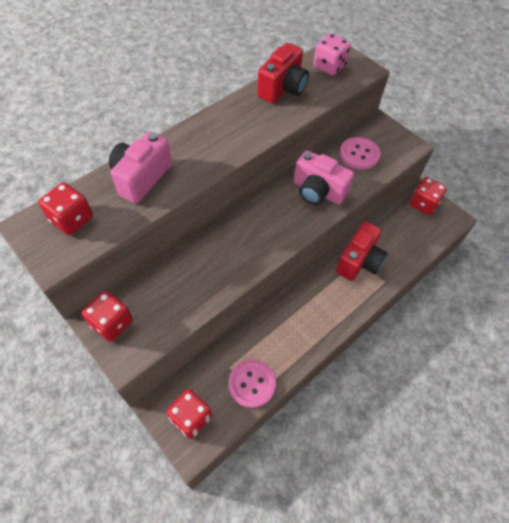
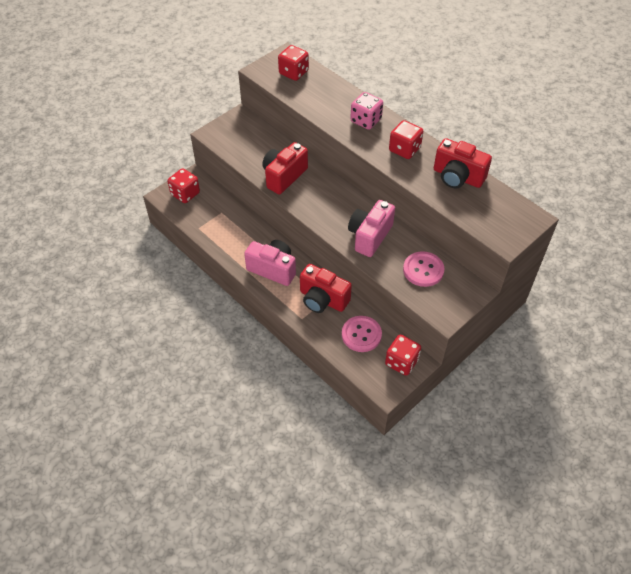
camera: 90 degrees right, 5 degrees down
(112, 323) = (237, 124): red dice -> red dice (404, 149)
(141, 178) = (334, 100): pink camera -> pink camera (273, 269)
(222, 267) = (284, 176): none -> red camera
(252, 384) = (208, 226): pink button -> pink button (361, 335)
(329, 66) = (501, 212): pink dice -> pink dice (366, 120)

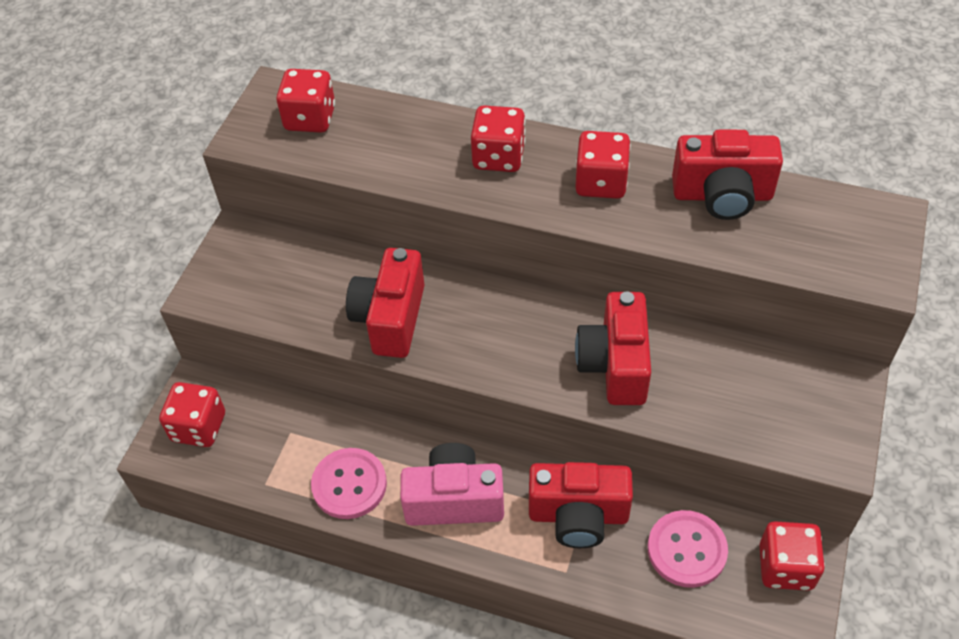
camera: 25 degrees left, 0 degrees up
(366, 120) = (498, 157): pink dice -> red dice
(369, 236) = (615, 365): pink camera -> red camera
(423, 270) = (745, 386): pink button -> pink button (349, 484)

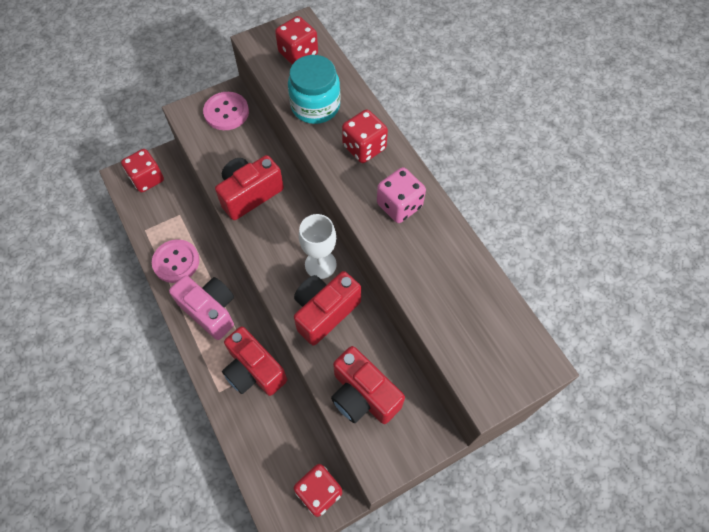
camera: 40 degrees right, 10 degrees up
(396, 155) = (315, 106): none -> turquoise jar
(554, 325) = (320, 264): none -> white goblet
(601, 182) = (399, 205): red dice -> pink dice
(686, 550) = (283, 436): pink button -> pink button (226, 112)
(722, 195) = (456, 268): red camera -> red camera (363, 395)

